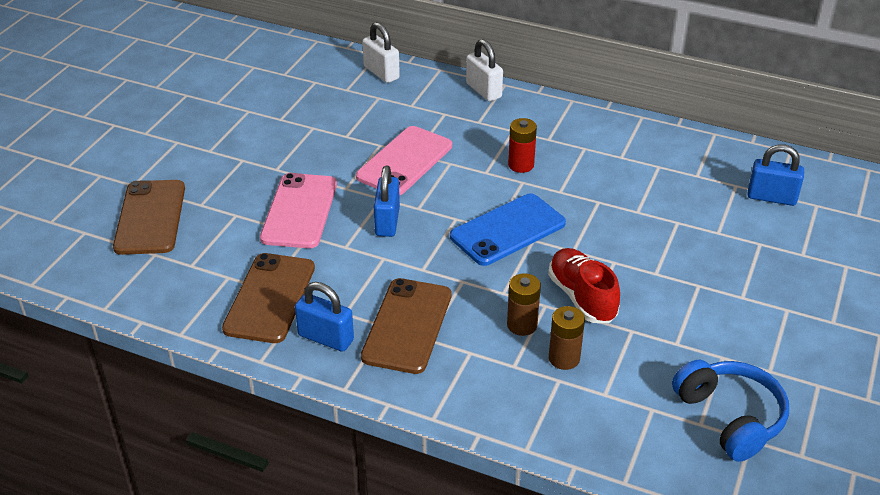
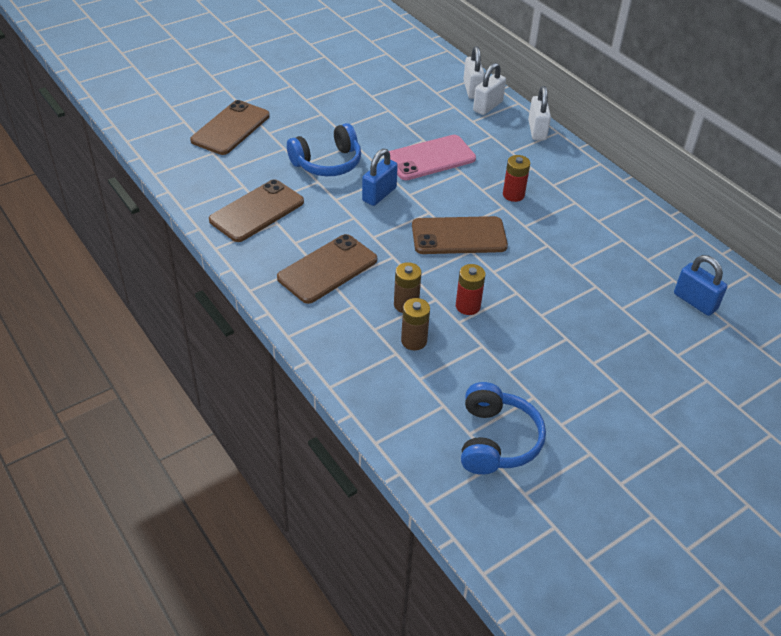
camera: 30 degrees right, 5 degrees up
(299, 211) = (327, 163): pink phone -> blue headphones
(326, 338) = (268, 252): blue padlock -> none
(413, 84) = (488, 106): none -> white padlock
(508, 230) = (459, 236): blue phone -> brown phone
(582, 297) = (468, 306): red shoe -> red battery

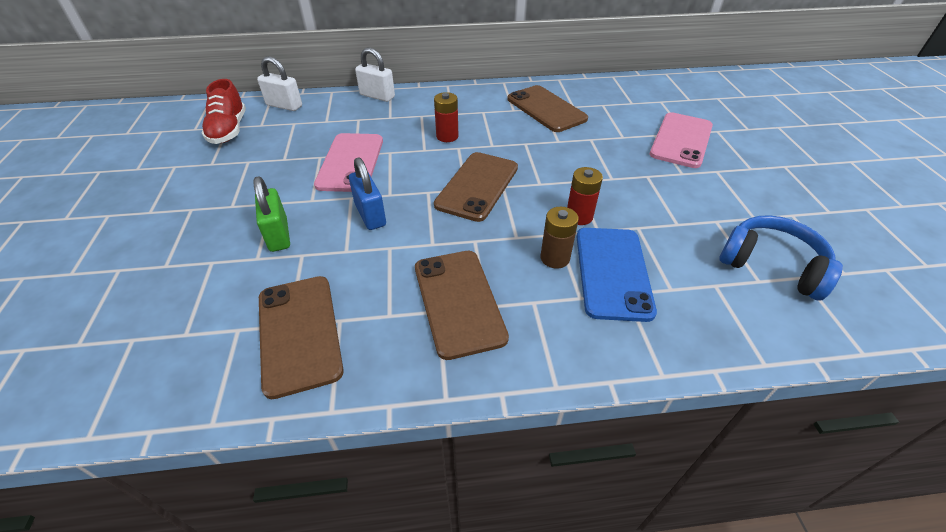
camera: 60 degrees left, 0 degrees up
(230, 128) = (108, 300): brown phone -> brown phone (546, 109)
(327, 163) = (278, 235): blue headphones -> green padlock
(414, 341) = (612, 272): brown battery -> blue phone
(415, 81) = (229, 130): none -> red shoe
(488, 106) = (317, 106): white padlock -> none
(657, 353) = (681, 140): none -> pink phone
(695, 302) = (631, 105): blue padlock -> none

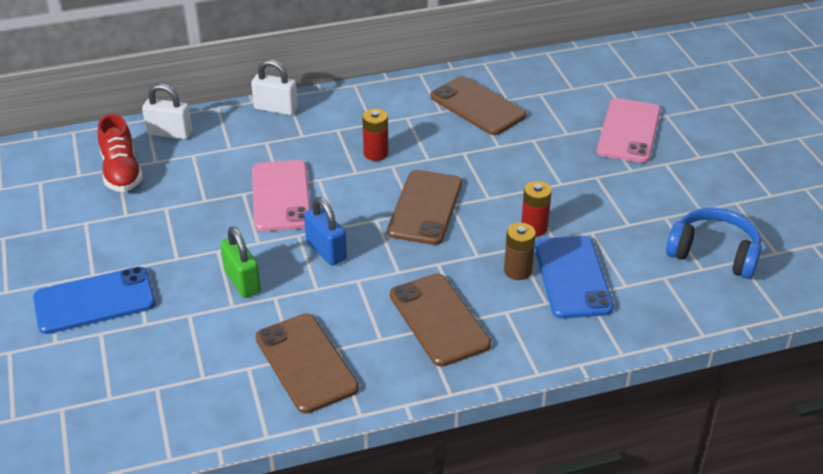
camera: 10 degrees left, 5 degrees down
(134, 237) = (94, 301): none -> blue phone

